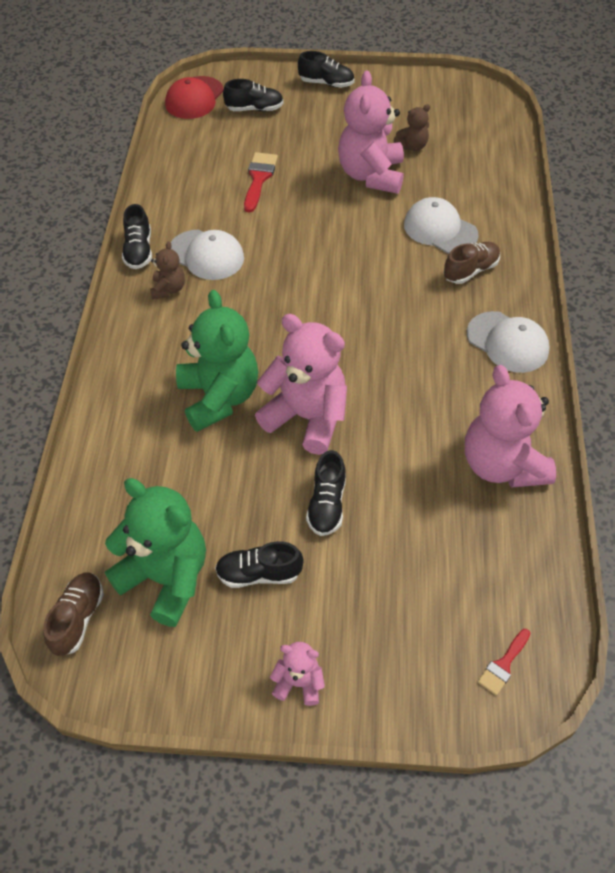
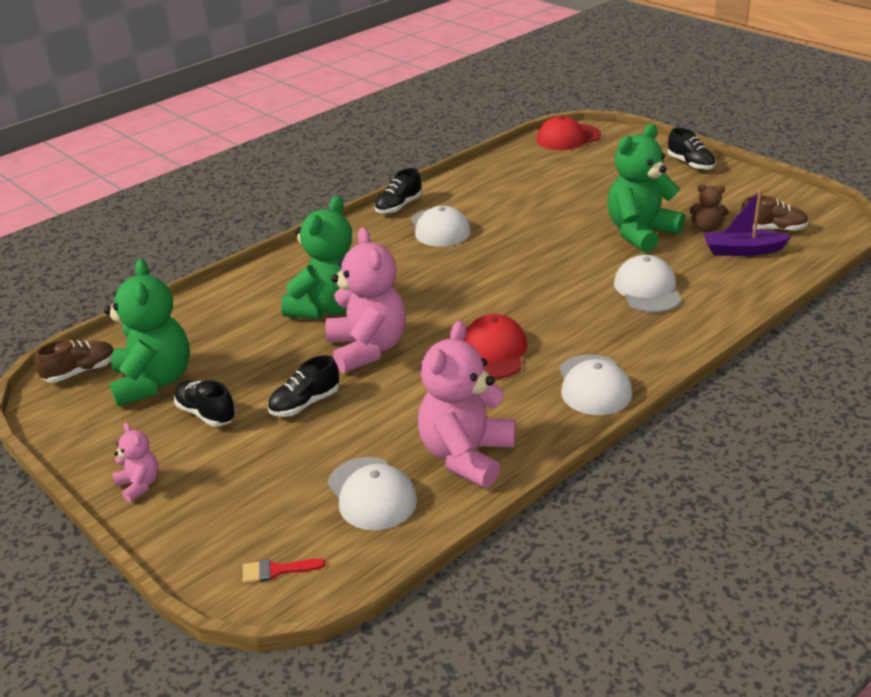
camera: 45 degrees right, 20 degrees down
(168, 289) = (386, 235): brown teddy bear -> none
(254, 109) = (605, 159): black shoe -> none
(259, 178) = (545, 200): red brush -> none
(371, 175) = (640, 233): pink teddy bear -> green teddy bear
(405, 357) = (493, 352): none -> red cap
(460, 155) = (742, 251): none -> purple boat
(470, 270) = (633, 326): brown shoe -> brown shoe (772, 229)
(481, 547) = (371, 494): none -> white cap

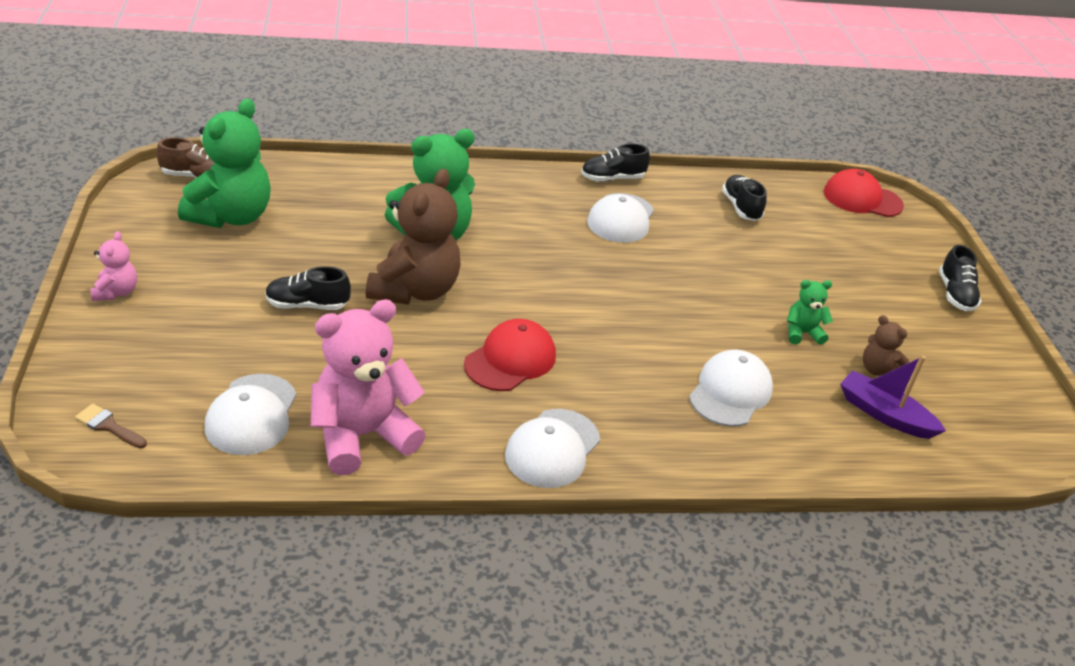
camera: 30 degrees right, 5 degrees up
(206, 414) = (231, 266): black shoe -> black shoe (741, 207)
(276, 570) = (108, 426): red brush -> brown brush
(367, 349) = (415, 290): pink teddy bear -> brown teddy bear
(640, 233) = (802, 333): green teddy bear -> green teddy bear, size x0.48
(772, 229) = (949, 412): brown shoe -> none

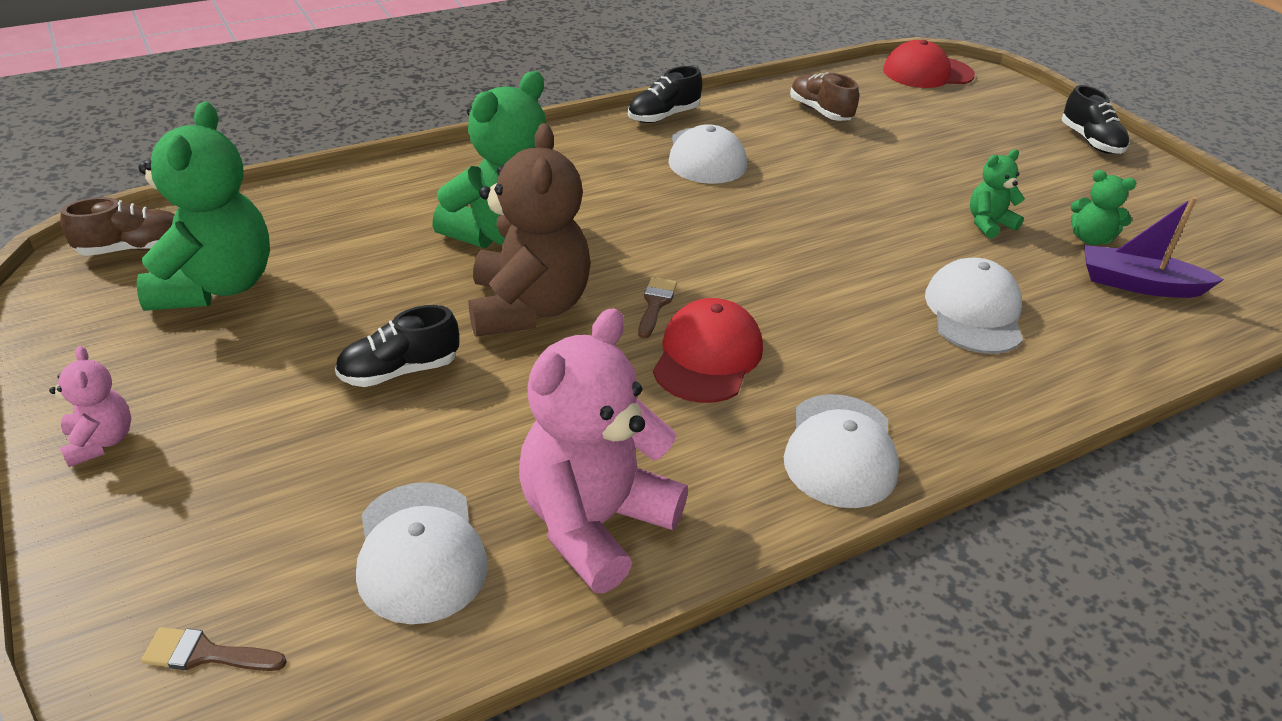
camera: 20 degrees left, 0 degrees up
(501, 314) = (655, 304): none -> brown brush
(741, 207) = (820, 111): black shoe -> brown shoe
(877, 369) = (1090, 239): brown teddy bear -> green teddy bear

